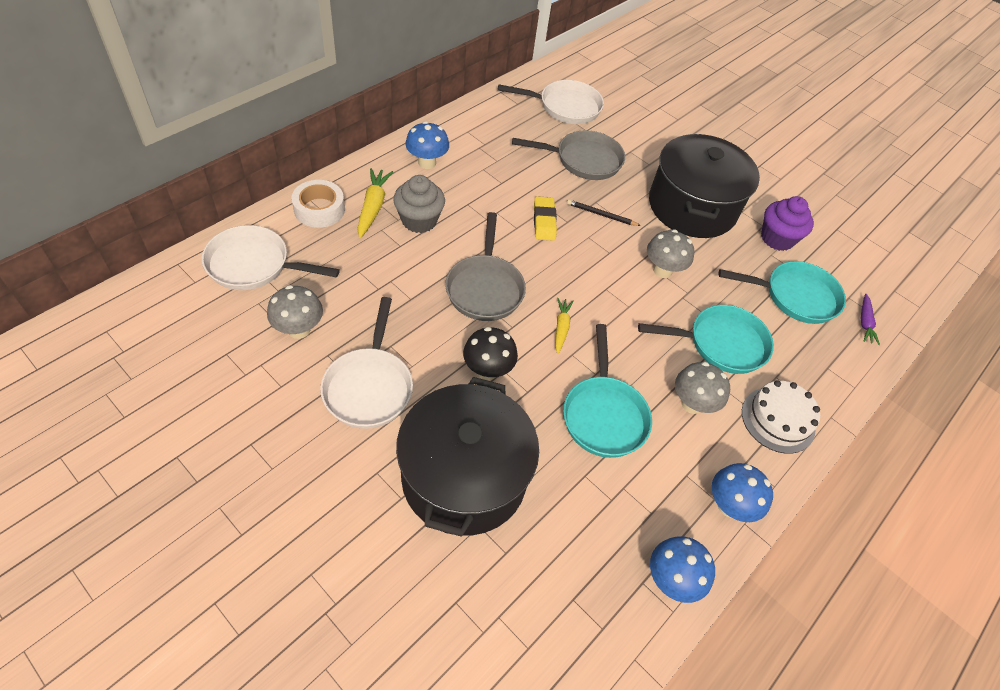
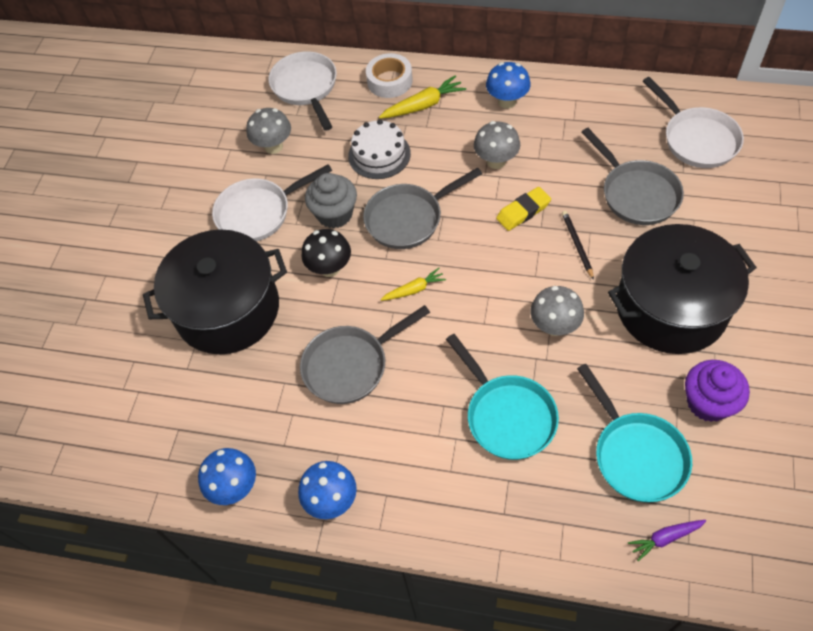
camera: 70 degrees right, 5 degrees up
(419, 220) = (438, 138): grey cupcake -> grey cupcake (334, 214)
(603, 414) = (351, 365): turquoise pan -> grey pan
(692, 404) = (415, 424): grey mushroom -> grey mushroom (496, 161)
(778, 420) = (456, 502): white cake -> white cake (379, 154)

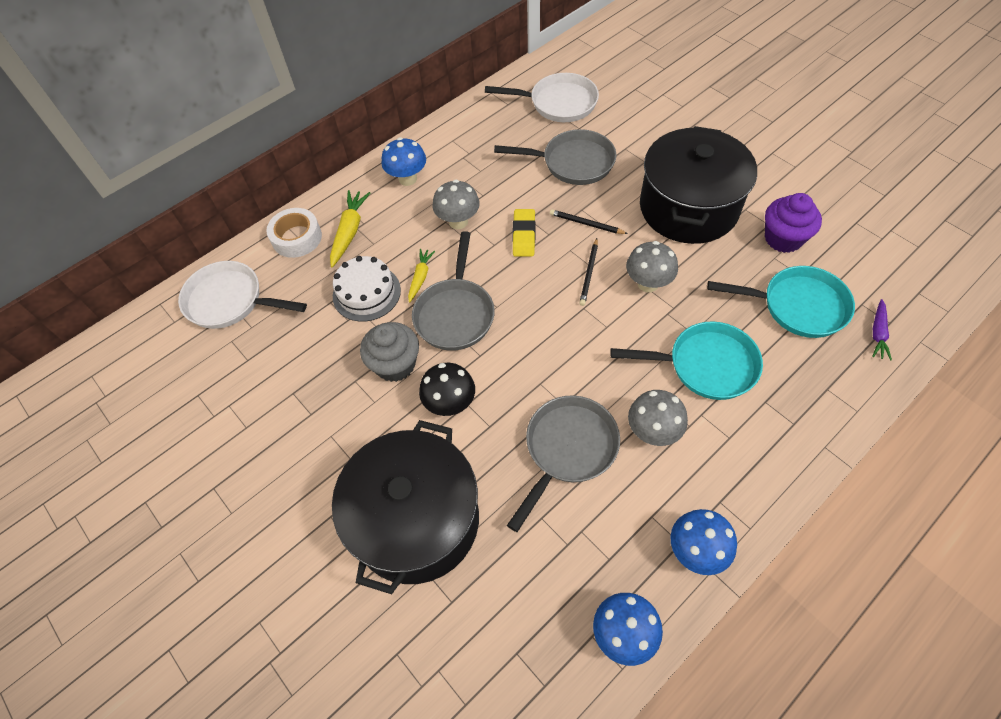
camera: 55 degrees left, 0 degrees up
(259, 212) = (330, 425): white pan -> none
(273, 147) = (267, 367): grey mushroom -> grey mushroom (652, 432)
(351, 365) = (568, 450): grey pan -> grey pan turned 150 degrees counterclockwise
(414, 289) = (531, 354): yellow carrot -> yellow carrot (420, 277)
(526, 279) = (589, 273): none -> black pencil

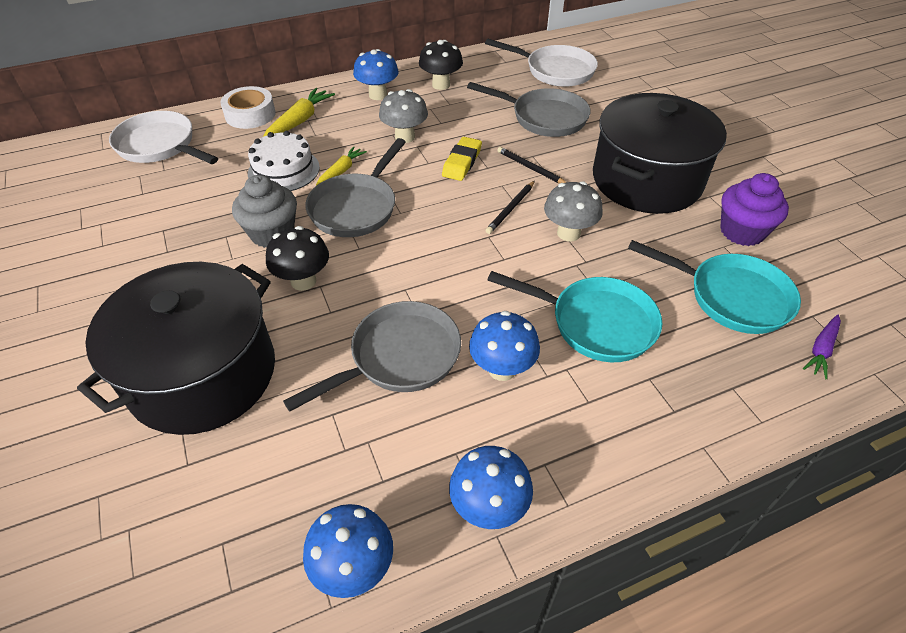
camera: 15 degrees right, 10 degrees down
(461, 150) = (441, 85): none -> black mushroom
(652, 432) = (502, 369): grey mushroom -> blue mushroom

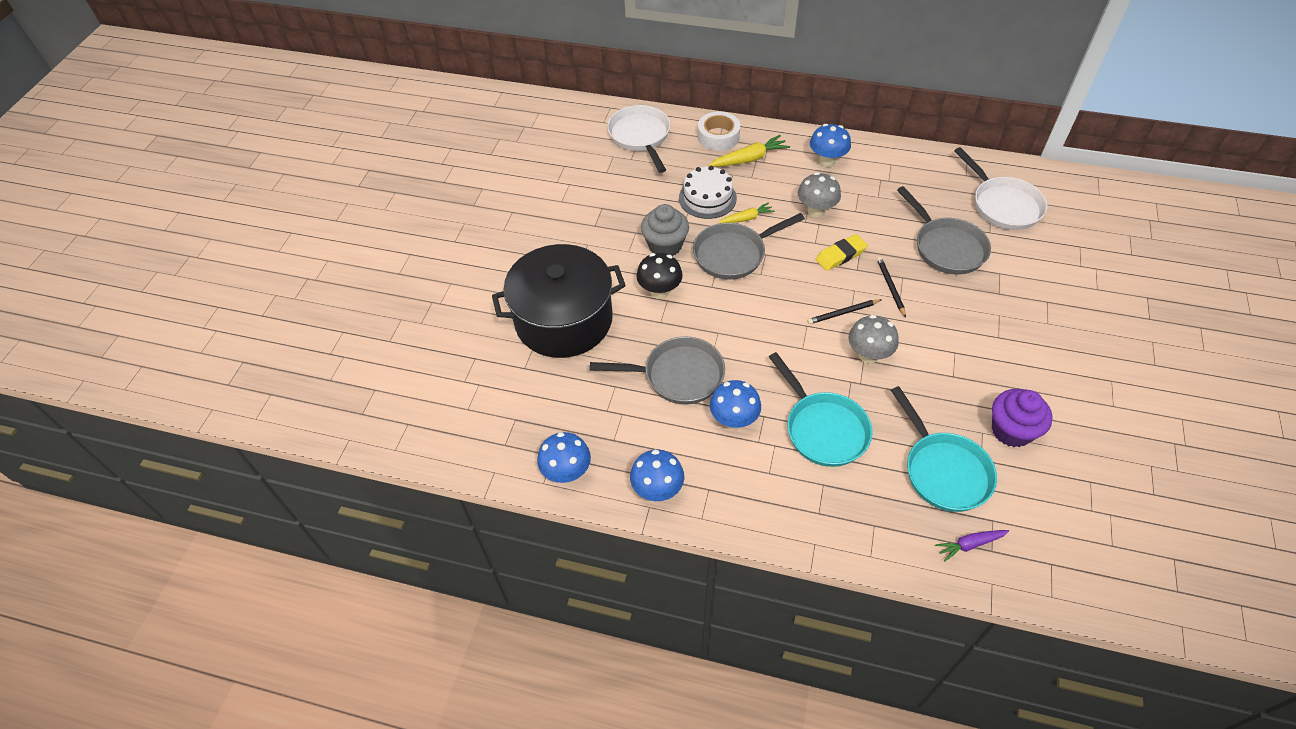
camera: 40 degrees right, 5 degrees up
(441, 85) = (887, 174): black mushroom -> none
(646, 180) = (977, 346): black pot -> none

